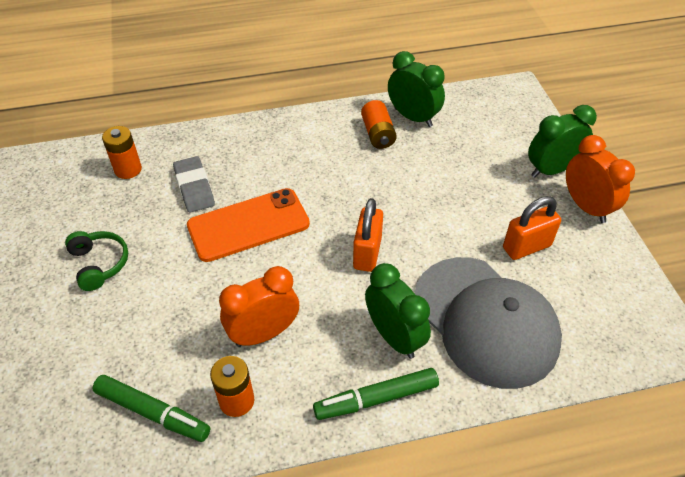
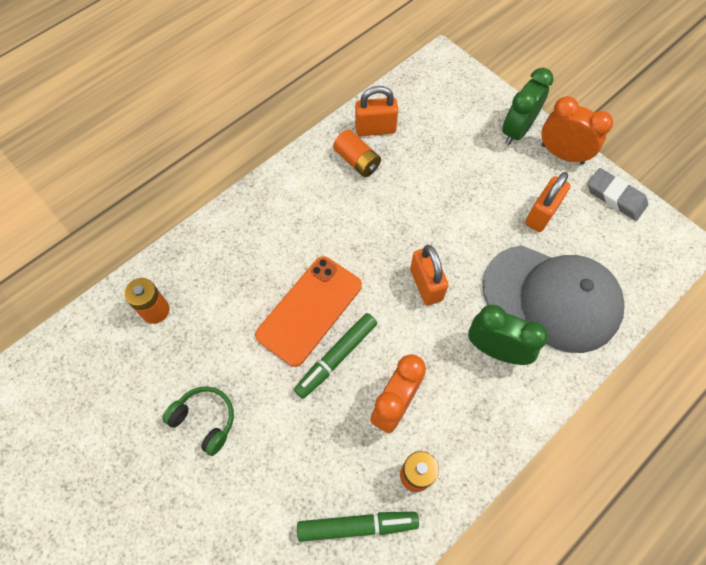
camera: 30 degrees left, 15 degrees up
(194, 187) = (233, 297): grey eraser -> grey eraser (615, 197)
(376, 399) = (517, 410): green marker -> green marker (336, 357)
(413, 117) = (375, 129): green clock -> orange padlock

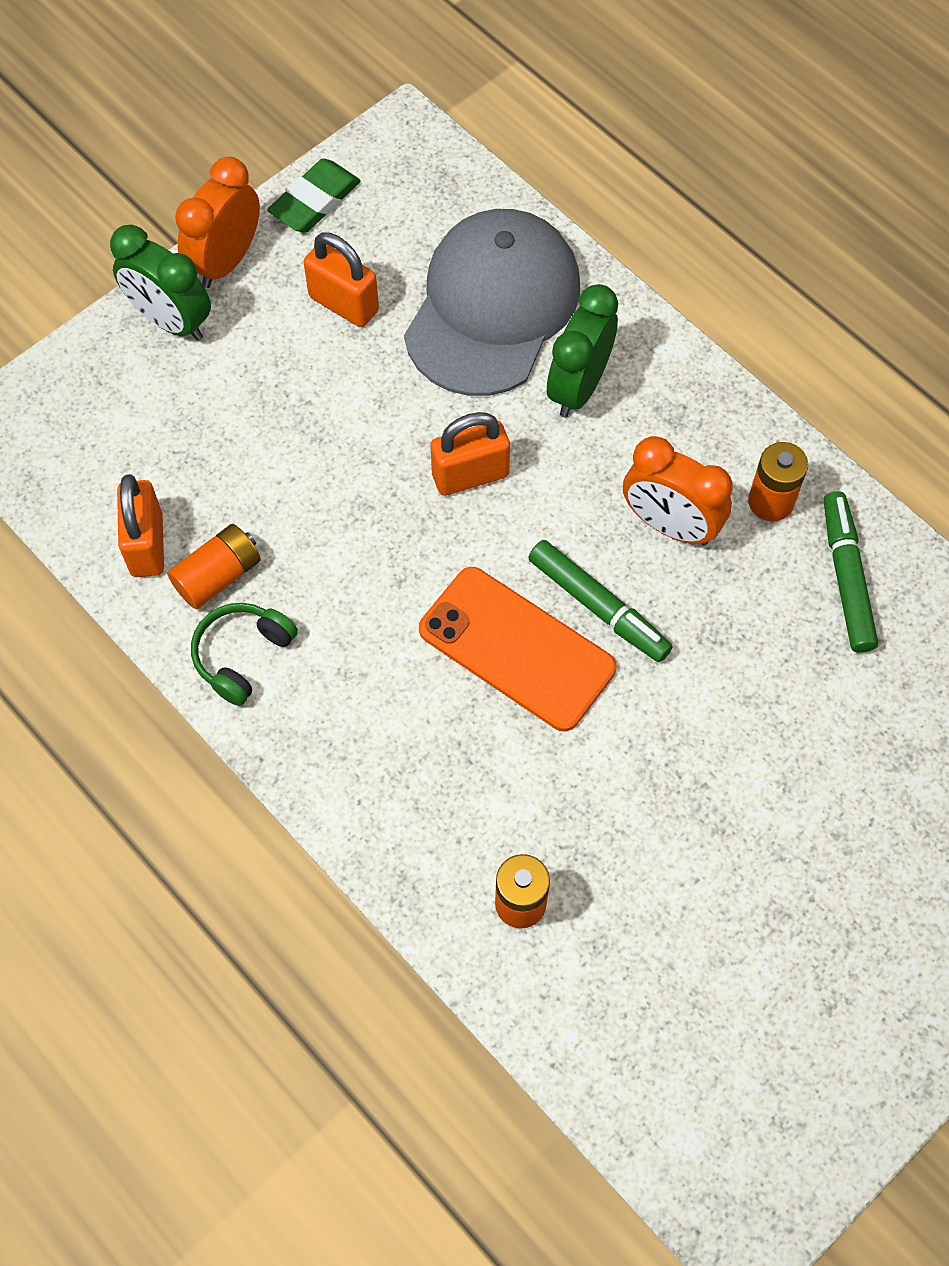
camera: 90 degrees left, 0 degrees up
(205, 420) = (710, 799): green headphones -> green headphones (242, 655)
(615, 197) = (315, 201): grey eraser -> green eraser

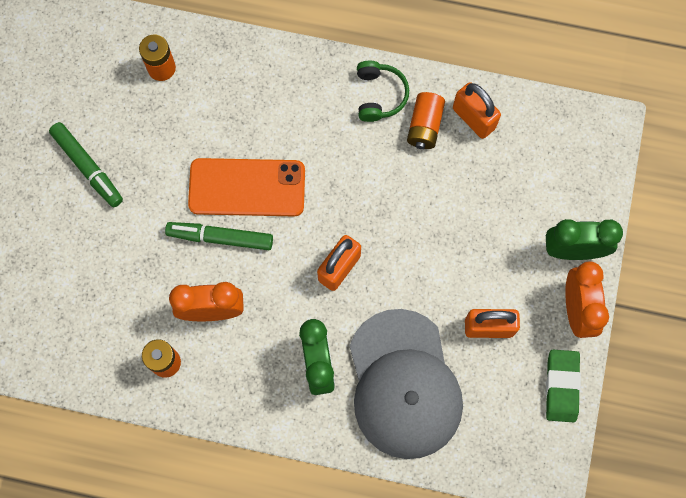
camera: 145 degrees right, 10 degrees up
(846, 577) = (99, 343): green marker -> green marker (88, 167)

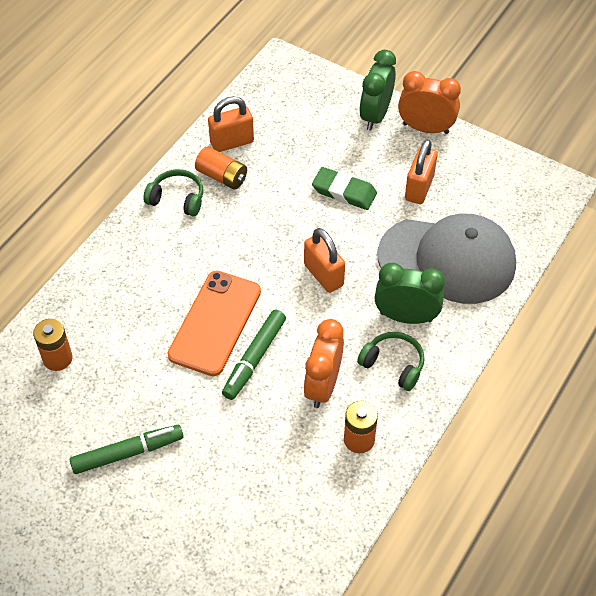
camera: 70 degrees left, 20 degrees down
(258, 368) = (393, 364): none -> green headphones
(561, 386) = (486, 157): green eraser -> green eraser (344, 192)

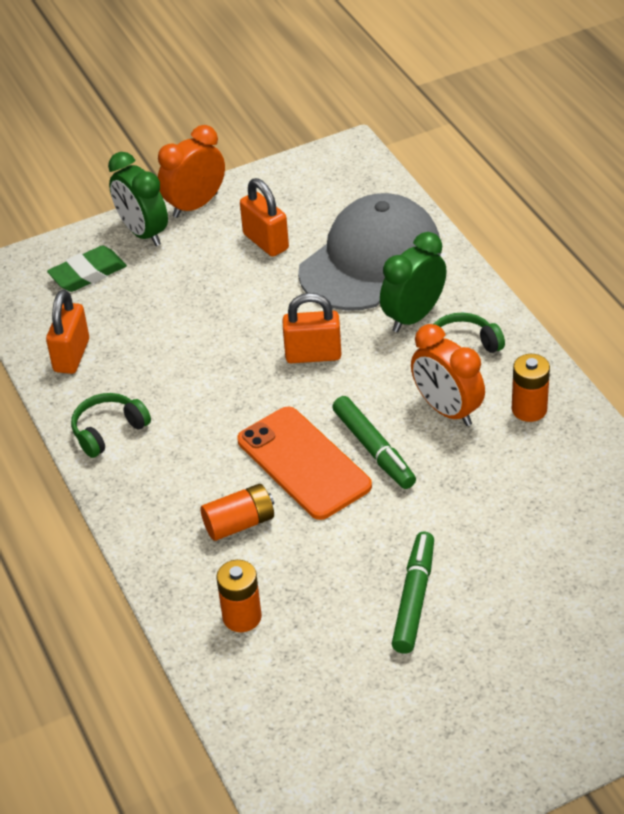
camera: 55 degrees left, 10 degrees down
(222, 176) = (112, 382): orange battery -> orange battery (239, 523)
(344, 192) = (221, 297): green eraser -> green eraser (88, 273)

